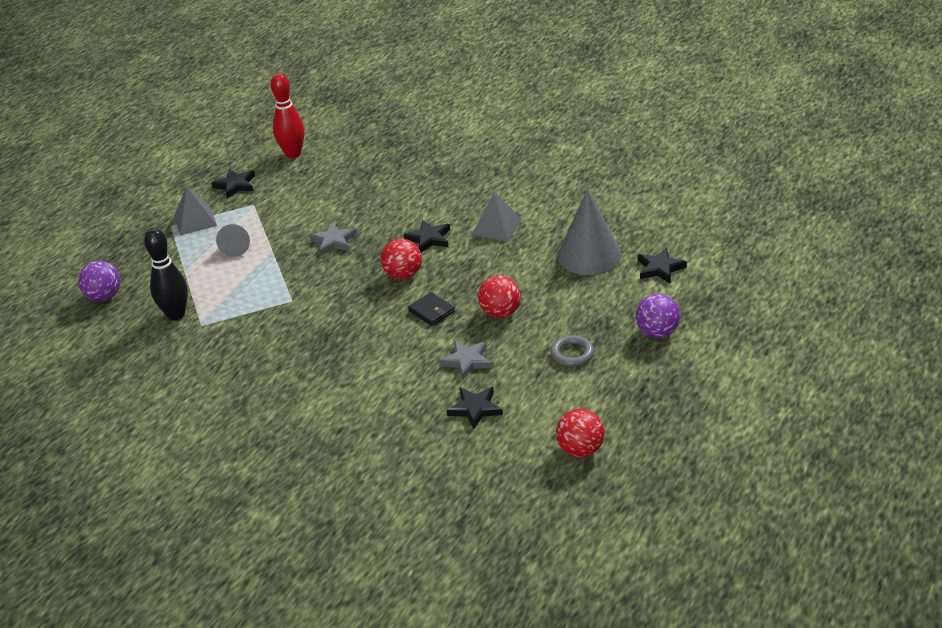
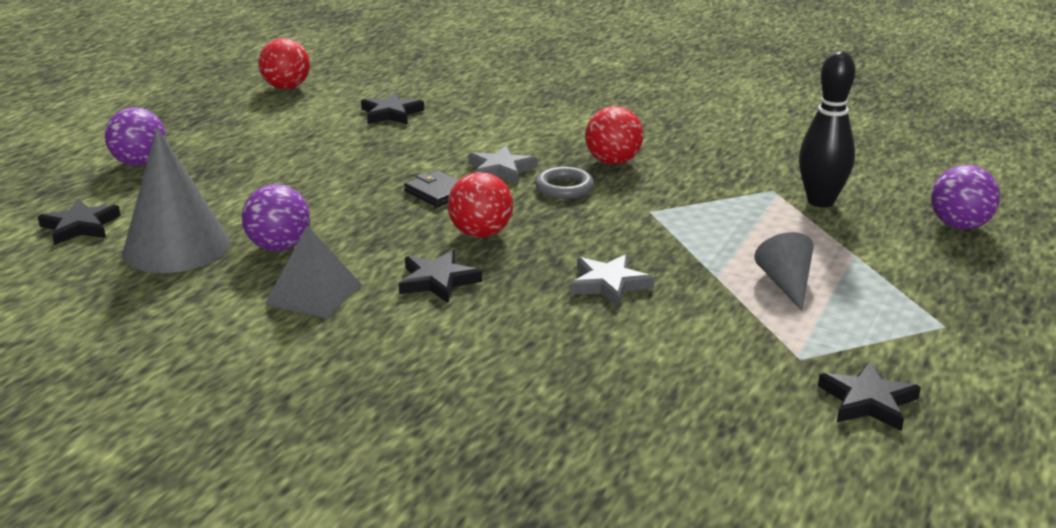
camera: 175 degrees right, 10 degrees down
(195, 220) = (901, 332): grey pyramid -> none
(293, 154) = (773, 477): red bowling pin -> none
(467, 361) = (395, 147): grey star -> grey star (501, 170)
(500, 313) = (339, 187): red ball -> red ball (613, 162)
(526, 258) = (279, 247): none -> purple ball
(572, 354) = (260, 149): grey ring -> grey ring (564, 188)

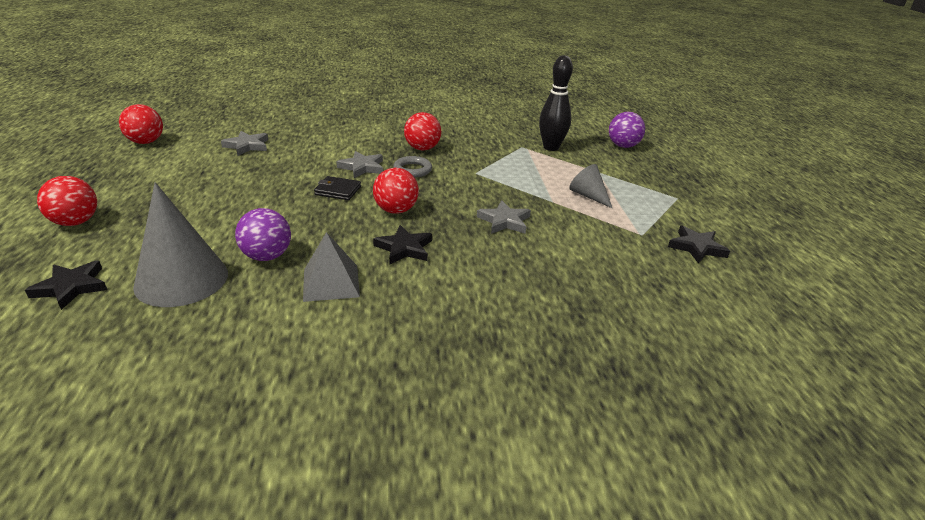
camera: 35 degrees left, 5 degrees up
(140, 163) = (75, 222): purple ball -> red ball
(391, 113) = (247, 146): black star -> grey star

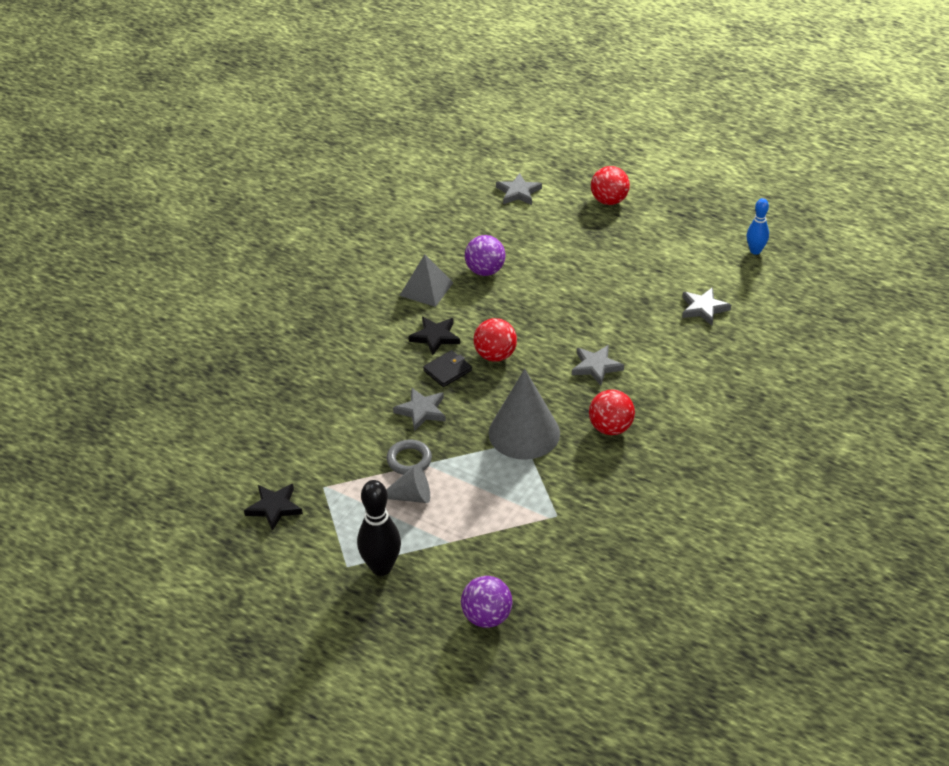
camera: 130 degrees right, 10 degrees up
(71, 287) = (518, 192): black star -> grey star
(146, 142) = (755, 251): red ball -> blue bowling pin
(181, 279) = (489, 231): grey cone -> grey cone (524, 433)
(338, 190) = (559, 335): black wallet -> black wallet (447, 370)
(412, 170) = (564, 398): grey ring -> grey ring (409, 460)
(551, 147) = (534, 540): black bowling pin -> black bowling pin (381, 567)

